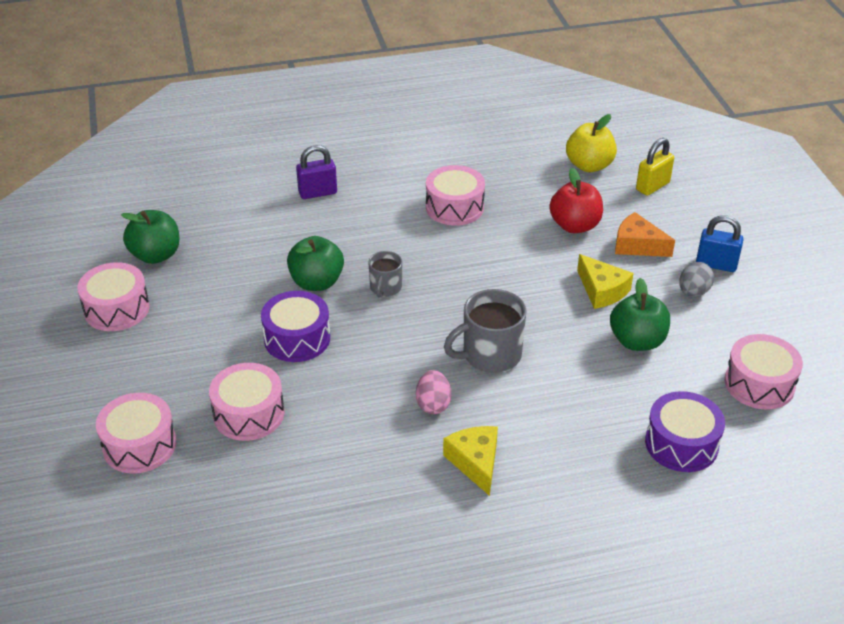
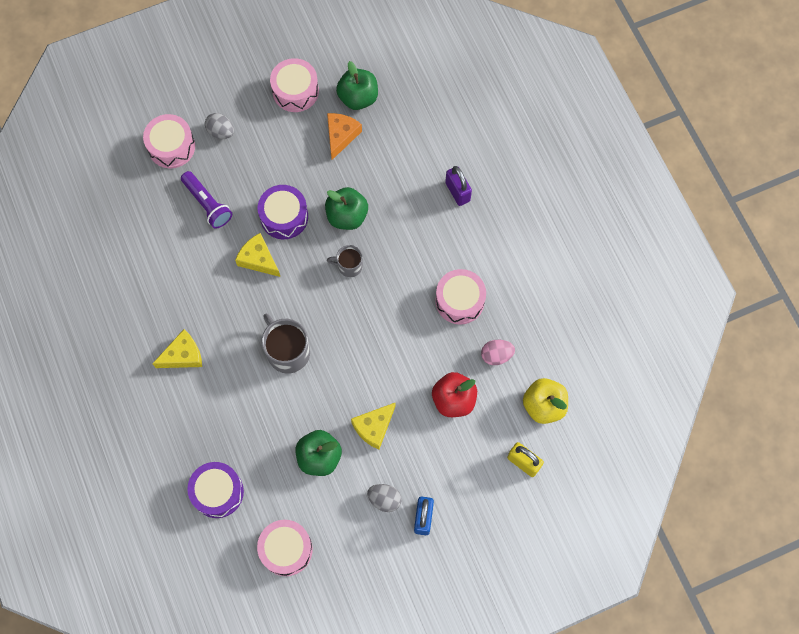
camera: 80 degrees right, 30 degrees up
(141, 388) = (221, 132): none -> grey egg
(249, 414) = (207, 204): pink drum -> purple flashlight
(351, 369) = (258, 259): none -> yellow cheese
(433, 404) = (232, 320): pink egg -> pink egg (496, 355)
(637, 245) = (437, 452): orange cheese -> orange cheese (341, 136)

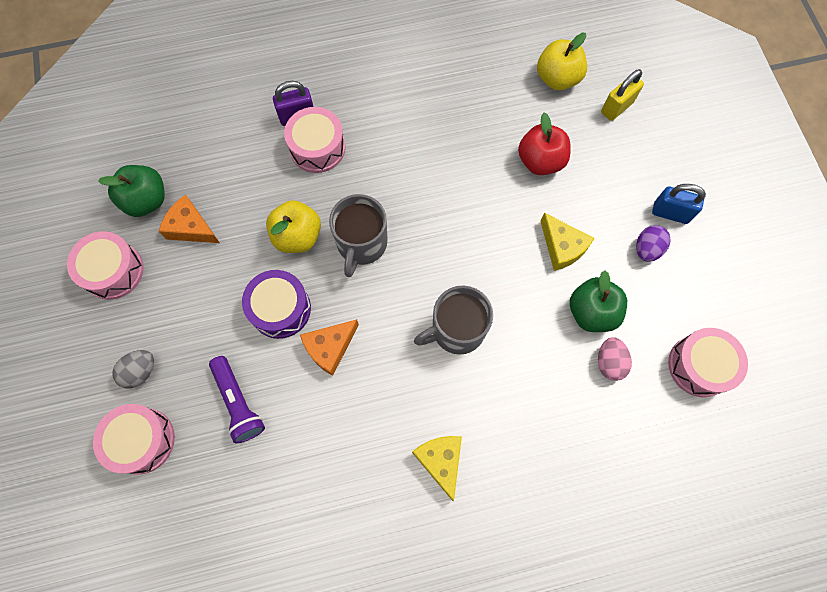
camera: 80 degrees left, 0 degrees up
(207, 204) = (238, 402): purple flashlight -> purple flashlight turned 90 degrees clockwise
(217, 492) = (624, 439): purple drum -> none
(258, 259) = (330, 348): yellow cheese -> orange cheese
(347, 216) = (297, 236): green apple -> yellow apple
(349, 266) = (361, 243): grey mug -> grey mug, size x1.71
(384, 499) = (647, 249): grey egg -> purple egg
(459, 301) = (427, 136): pink drum -> pink drum (317, 148)
(496, 355) = (496, 112): pink egg -> pink egg (609, 362)

